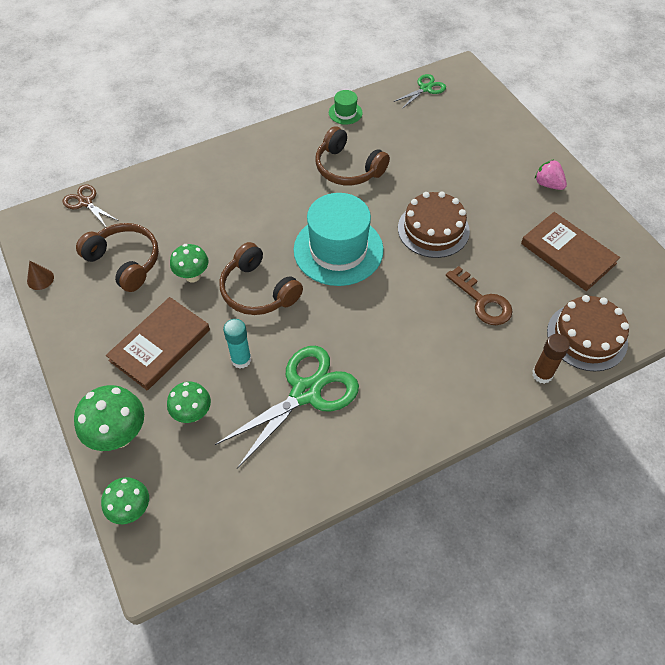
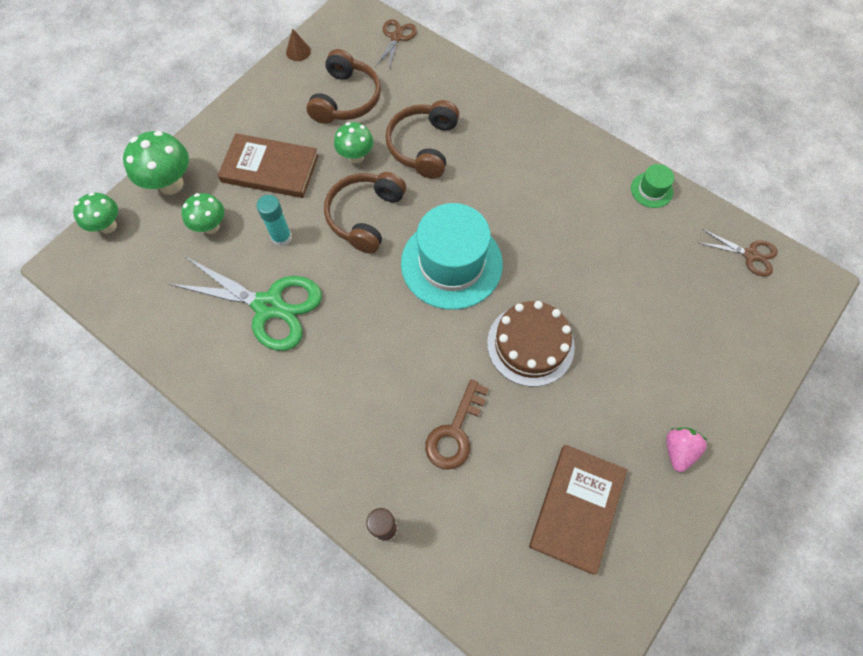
camera: 65 degrees right, 10 degrees up
(348, 168) = (569, 226): brown headphones -> brown headphones (423, 146)
(425, 88) = (750, 255): green scissors -> brown scissors
(587, 336) = (461, 566): brown cake -> none

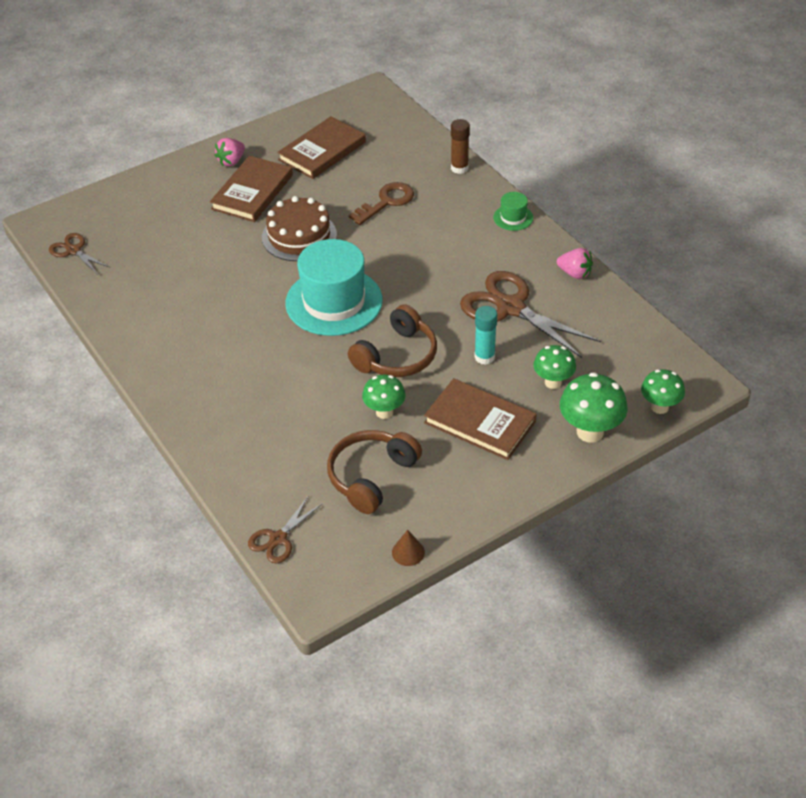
camera: 160 degrees left, 20 degrees down
(206, 376) = (575, 273): none -> pink strawberry
(269, 306) = (510, 308): green scissors -> brown scissors
(423, 146) = (309, 405): brown headphones -> none
(621, 401) = (252, 192): none -> brown book
(651, 190) = (114, 315): green hat -> green hat (513, 217)

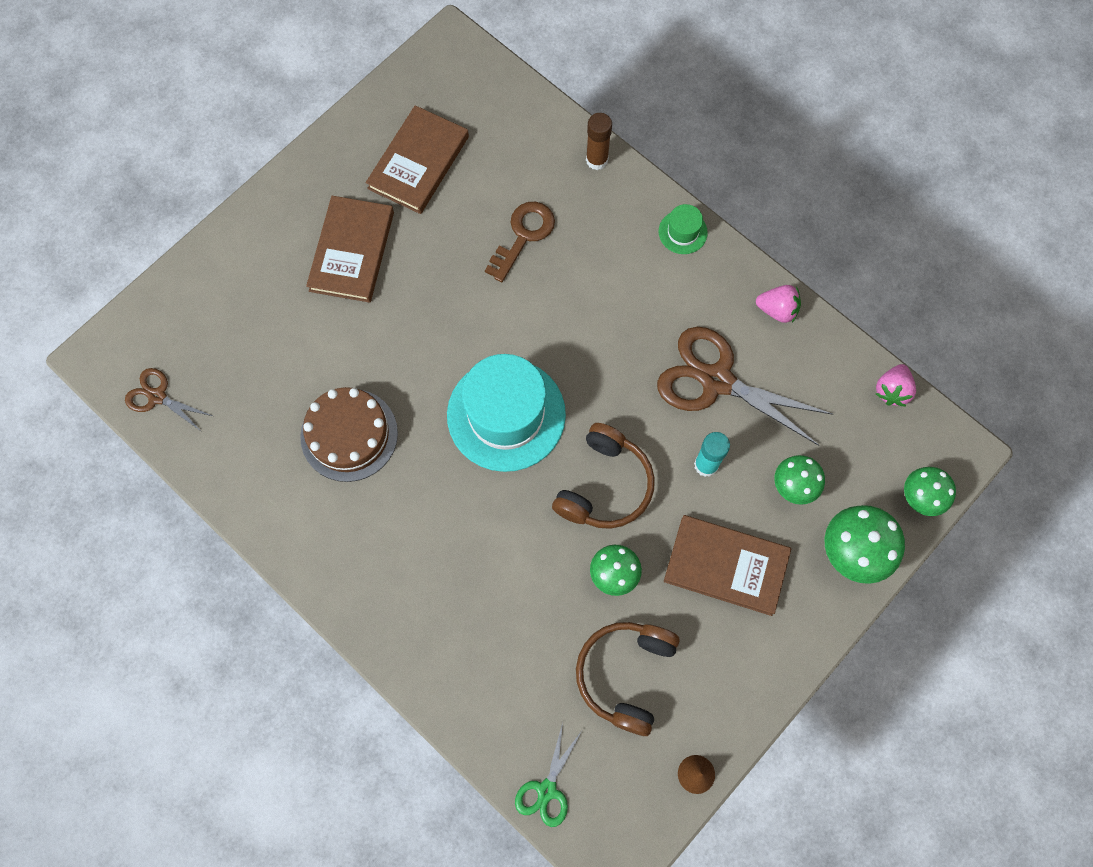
camera: 15 degrees left, 25 degrees up
(231, 161) = (309, 202): pink strawberry -> pink strawberry (891, 391)
(278, 539) = (547, 790): brown scissors -> green scissors
(299, 236) = (432, 314): brown cake -> brown cake (349, 435)

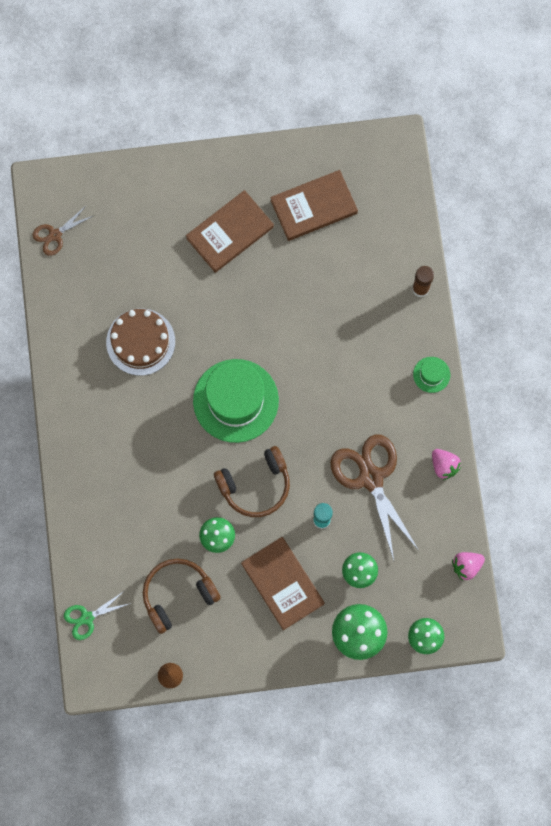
camera: 40 degrees right, 5 degrees up
(157, 396) = (55, 235): brown scissors -> brown scissors turned 105 degrees counterclockwise
(506, 414) = (235, 400): turquoise hat -> green hat
(523, 236) = (336, 302): brown key -> none

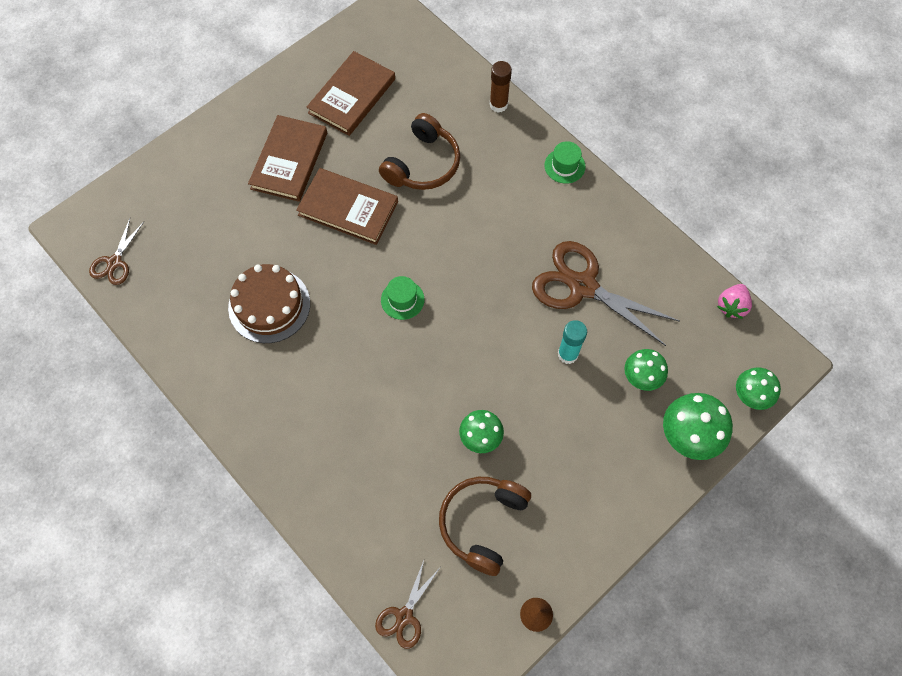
camera: 35 degrees left, 10 degrees down
(87, 618) = (404, 616): green scissors -> brown scissors
(235, 400) = (402, 300): green hat -> green hat, size x0.44
(255, 485) = (480, 364): brown headphones -> brown headphones (423, 164)
(282, 583) = (578, 439): brown book -> brown book (348, 208)
(444, 466) = (639, 233): pink strawberry -> none

